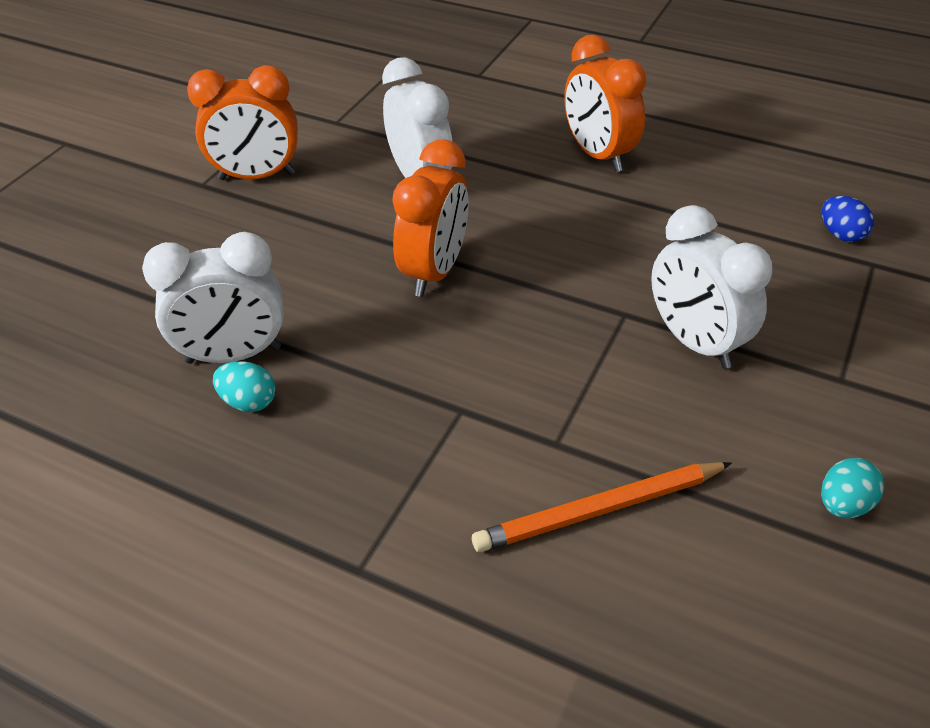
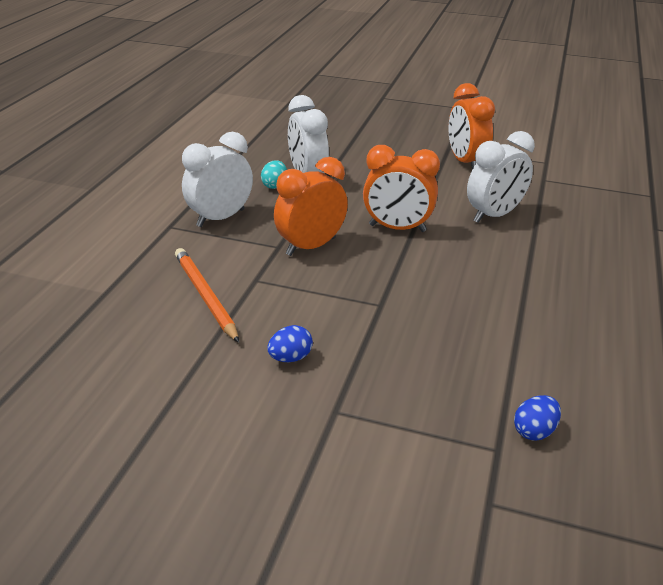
camera: 80 degrees right, 10 degrees down
(598, 155) = (576, 289): orange clock -> orange clock (311, 246)
(695, 342) = (358, 336): white clock -> white clock (220, 218)
(747, 414) = (290, 358): none -> blue egg
(843, 504) = (210, 398): turquoise egg -> none

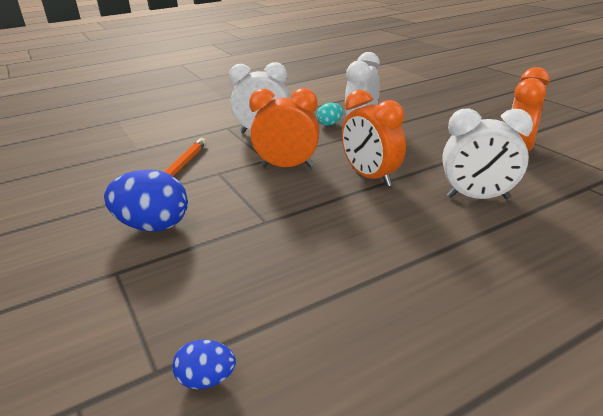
camera: 45 degrees right, 5 degrees down
(290, 358) = (153, 226): blue egg -> blue egg, size x1.95

